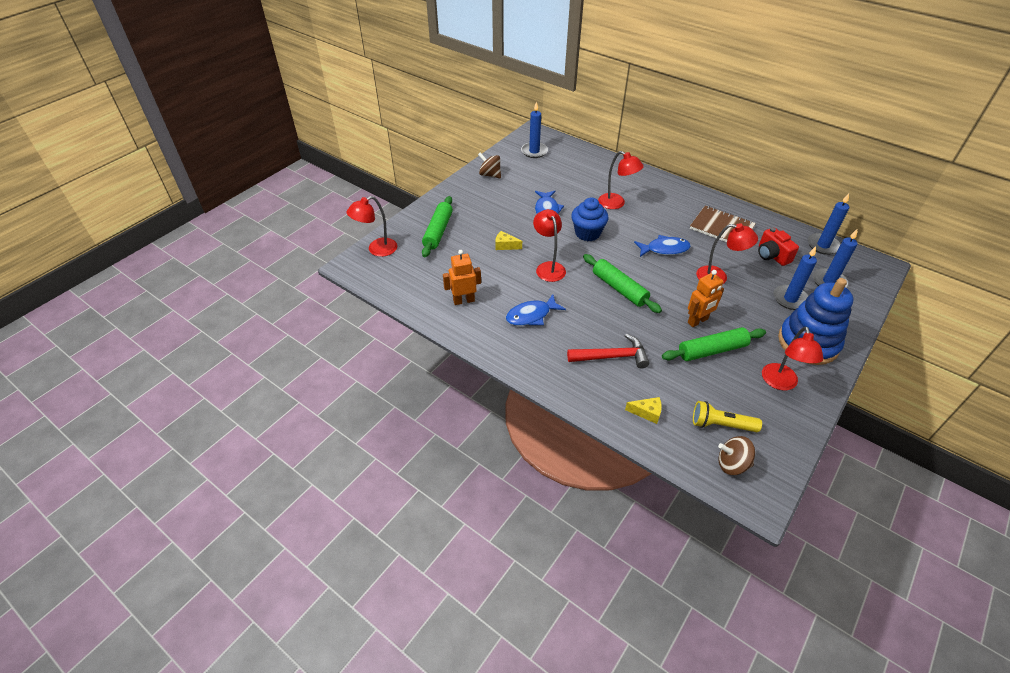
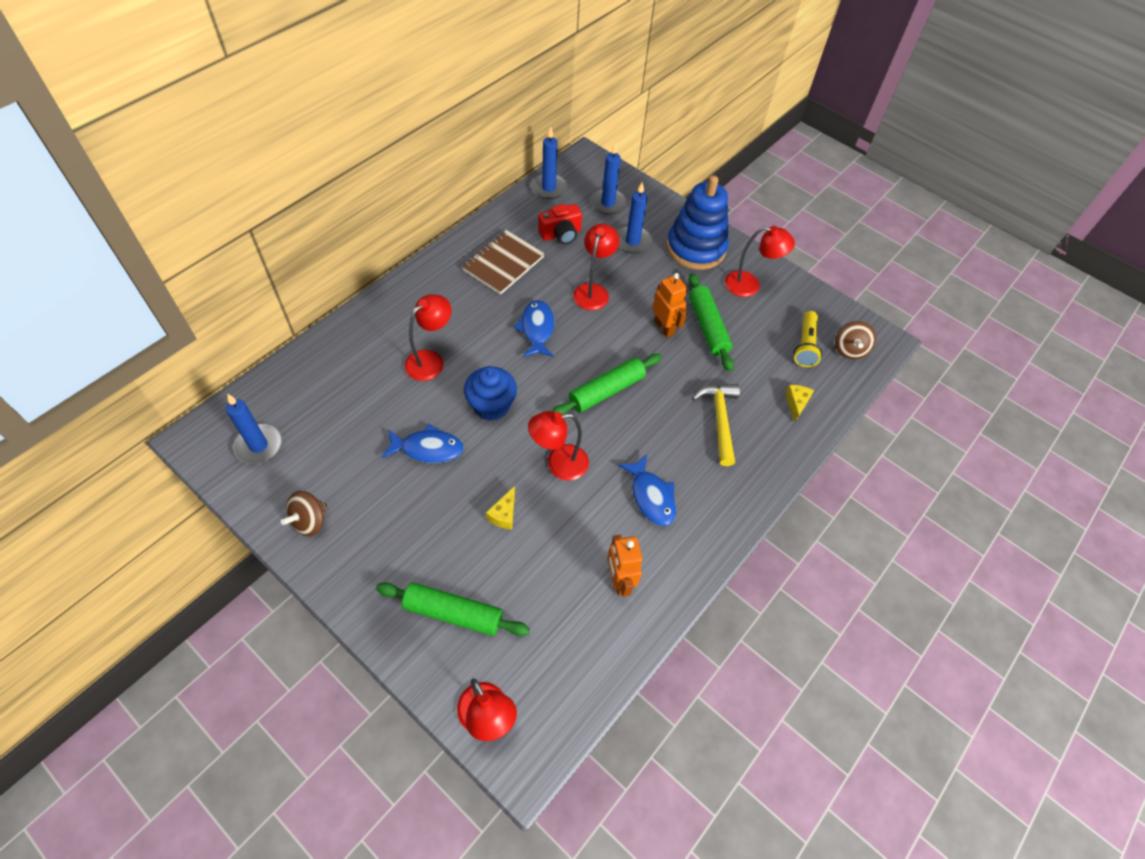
camera: 90 degrees left, 10 degrees up
(612, 357) = (719, 420): red hammer -> yellow hammer

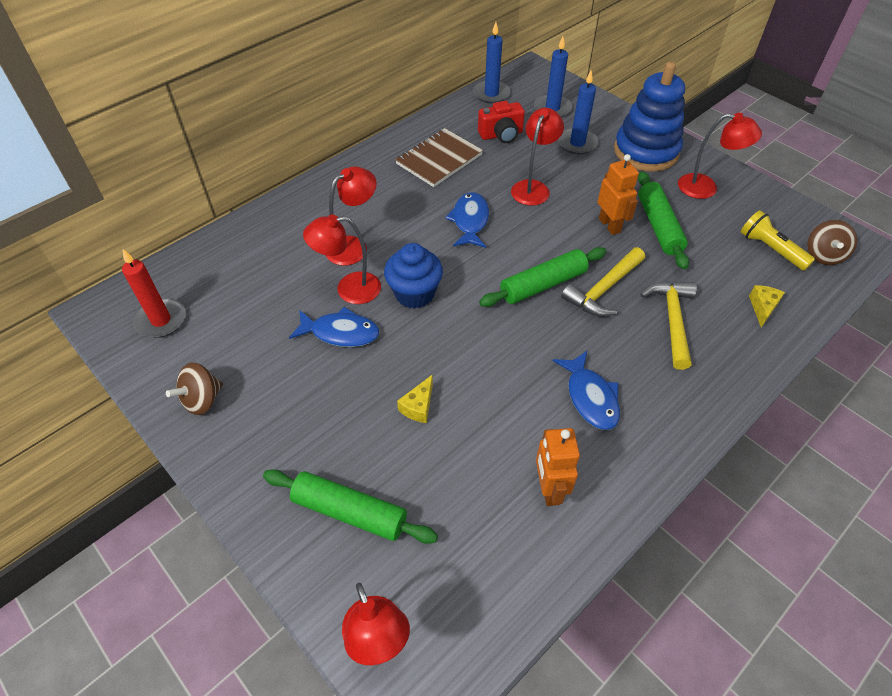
camera: 10 degrees right, 5 degrees down
(259, 446) = (161, 320): blue candle -> red candle
(558, 464) = (484, 357): red lamp -> red lamp (349, 289)
(660, 393) = (603, 289): none -> yellow hammer
(805, 346) = (771, 249): yellow flashlight -> yellow flashlight turned 120 degrees clockwise

